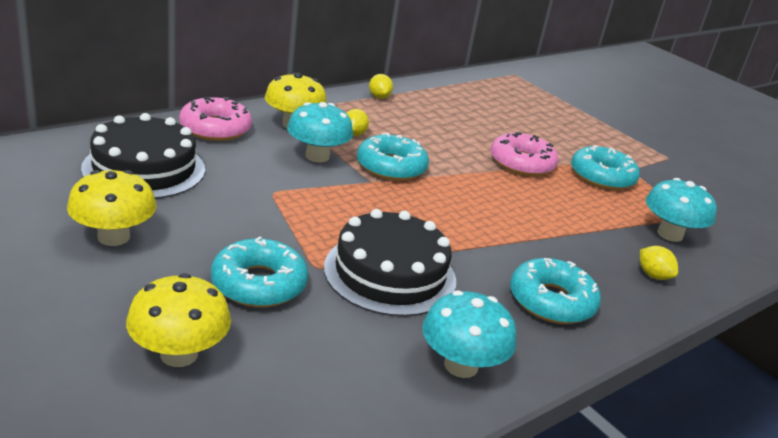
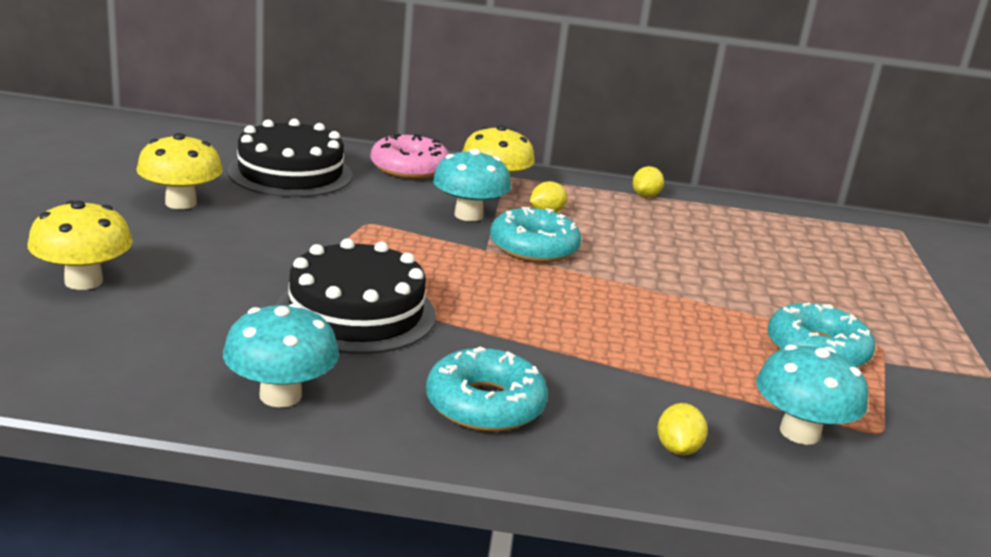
camera: 45 degrees right, 5 degrees down
(259, 284) = (227, 270): turquoise donut -> none
(522, 163) = (716, 299): pink donut -> none

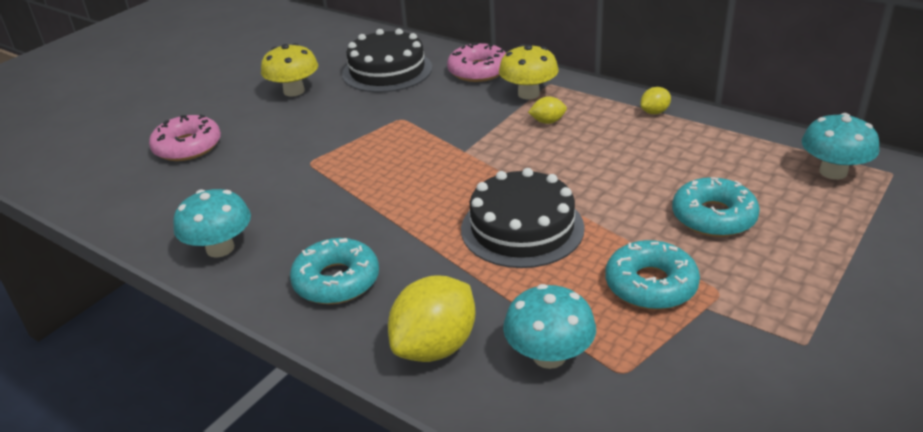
camera: 35 degrees right, 10 degrees up
(83, 281) = (187, 147): yellow mushroom -> pink donut
(356, 312) = (323, 193): black cake -> black cake (522, 228)
(468, 215) = (482, 118): turquoise mushroom -> turquoise mushroom (833, 172)
(533, 247) = (504, 153): turquoise donut -> turquoise donut (713, 217)
(678, 449) = (435, 346): yellow lemon -> yellow lemon, size x2.08

